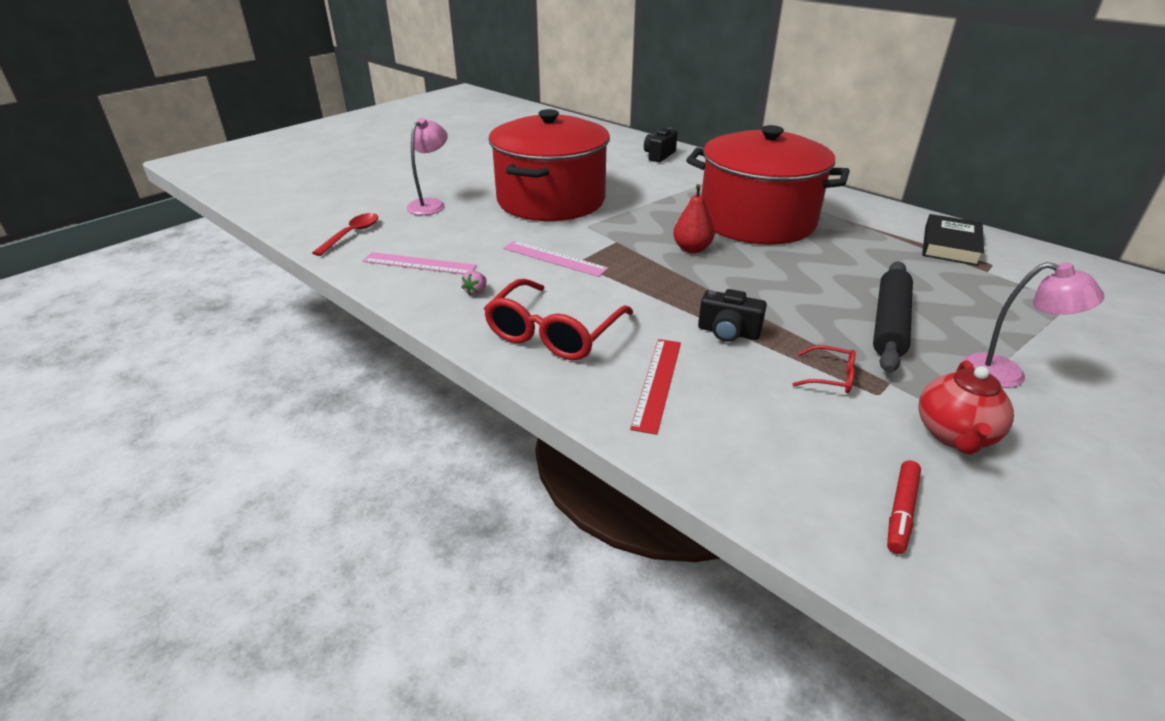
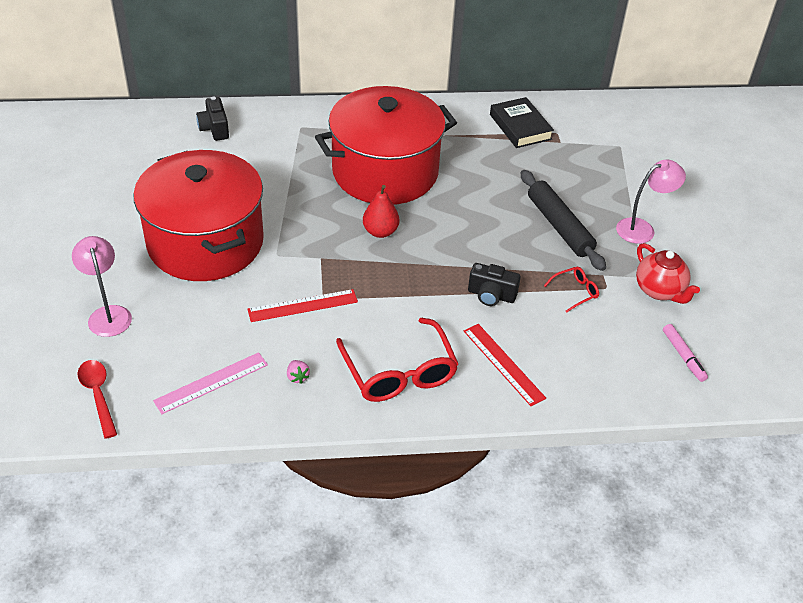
camera: 50 degrees left, 10 degrees up
(554, 258) = (303, 305): pink ruler -> red ruler
(728, 332) = (491, 295): black camera -> black camera turned 45 degrees clockwise
(901, 511) = (683, 356): red marker -> pink marker

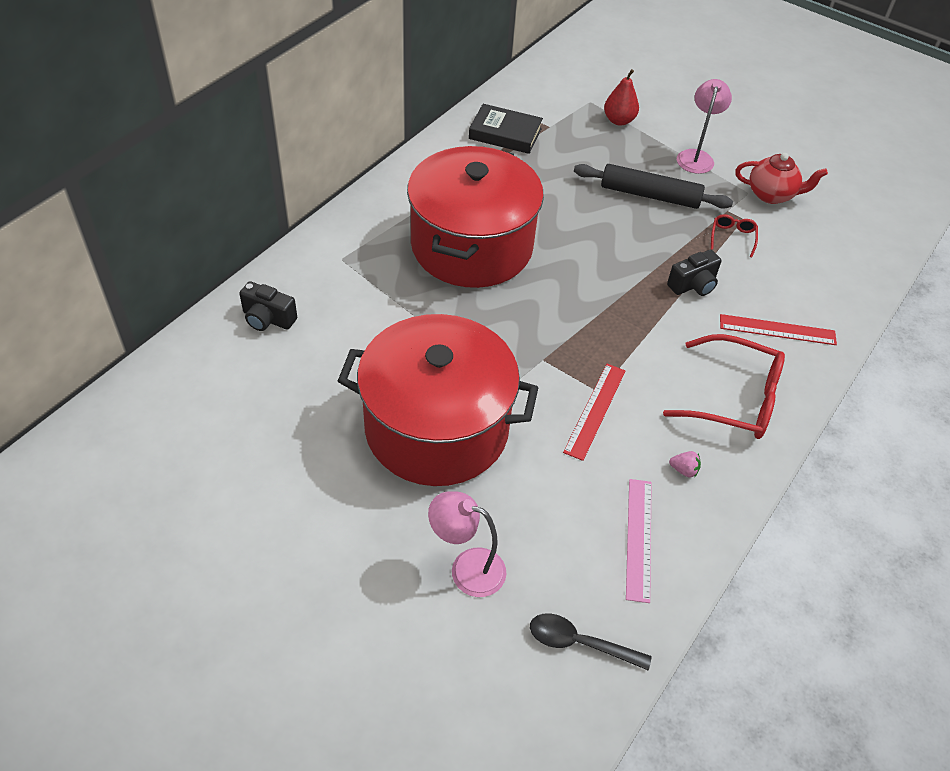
camera: 50 degrees left, 5 degrees up
(98, 395) = (580, 643): red spoon -> black spoon
(380, 232) = (548, 299): red pear -> red pear (619, 120)
(683, 356) = (849, 231): pink marker -> none

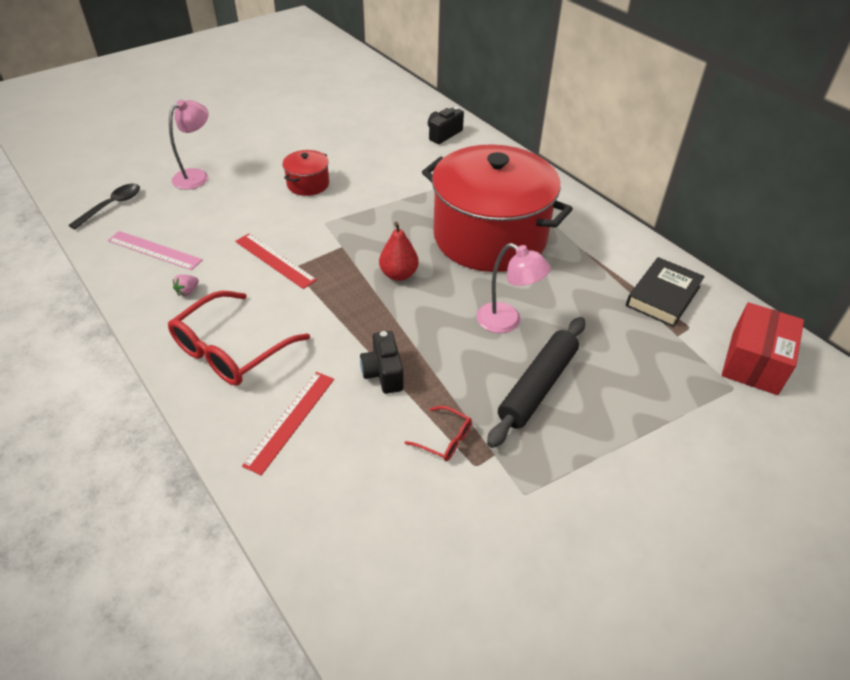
camera: 110 degrees right, 5 degrees down
(437, 428) = (308, 184): red pot -> red pot, size x0.40
(558, 91) = (754, 362): none -> red box
(619, 120) = (692, 405): red pear -> red pear (398, 274)
(696, 156) = (609, 463): pink lamp -> pink lamp (507, 322)
(771, 195) = (515, 521): red teapot -> none

